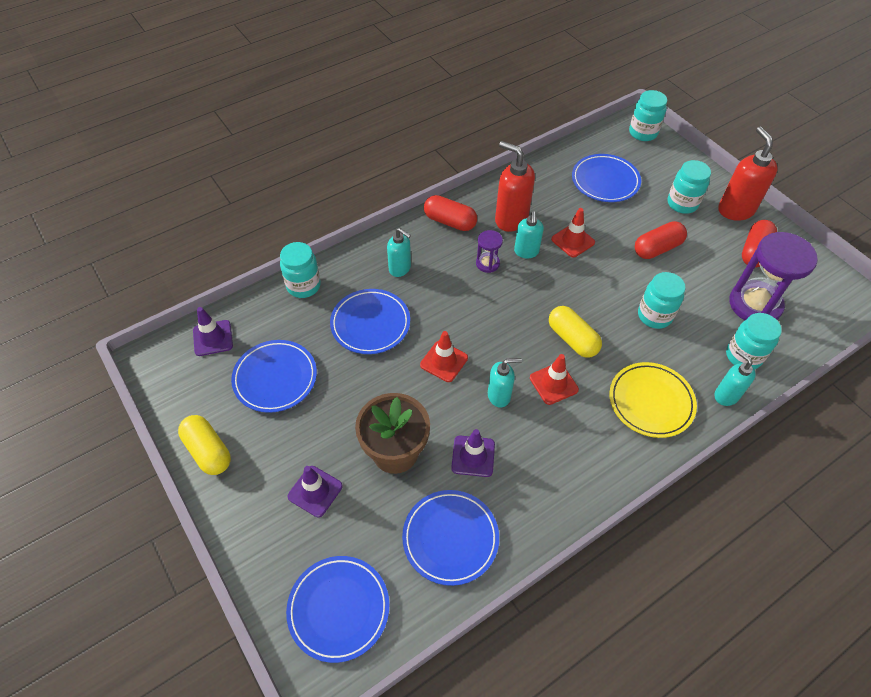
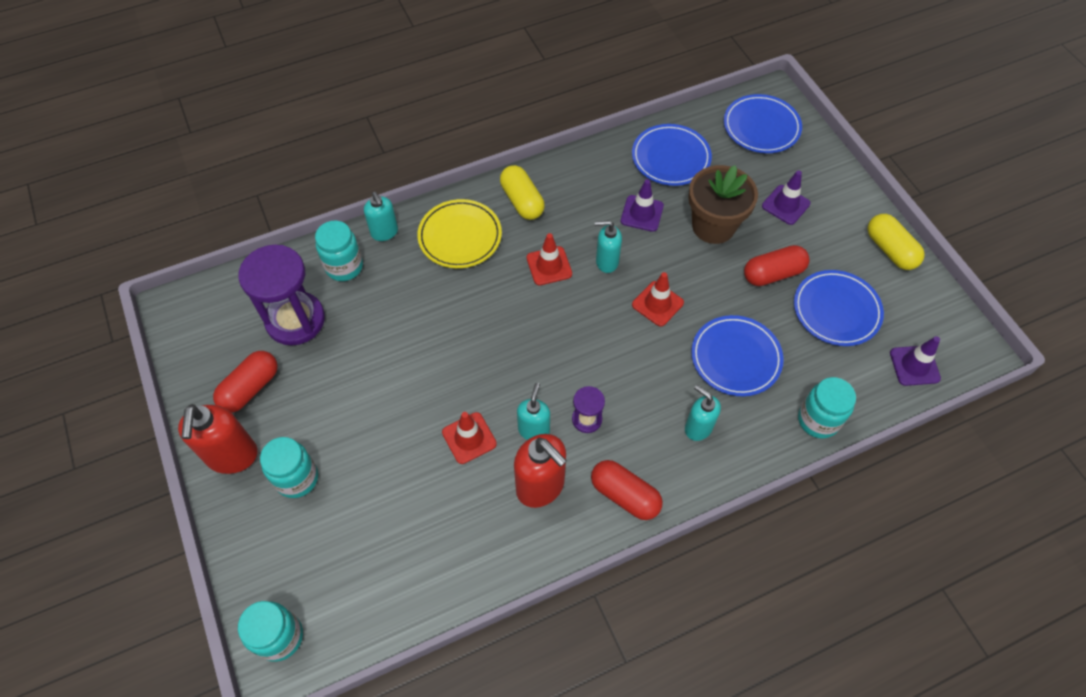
camera: 170 degrees left, 5 degrees up
(572, 339) = (514, 309): yellow capsule -> yellow capsule (522, 201)
(605, 181) = (385, 538): blue plate -> none
(654, 315) = (414, 323): turquoise jar -> none
(657, 248) = (367, 410): red capsule -> red capsule (773, 273)

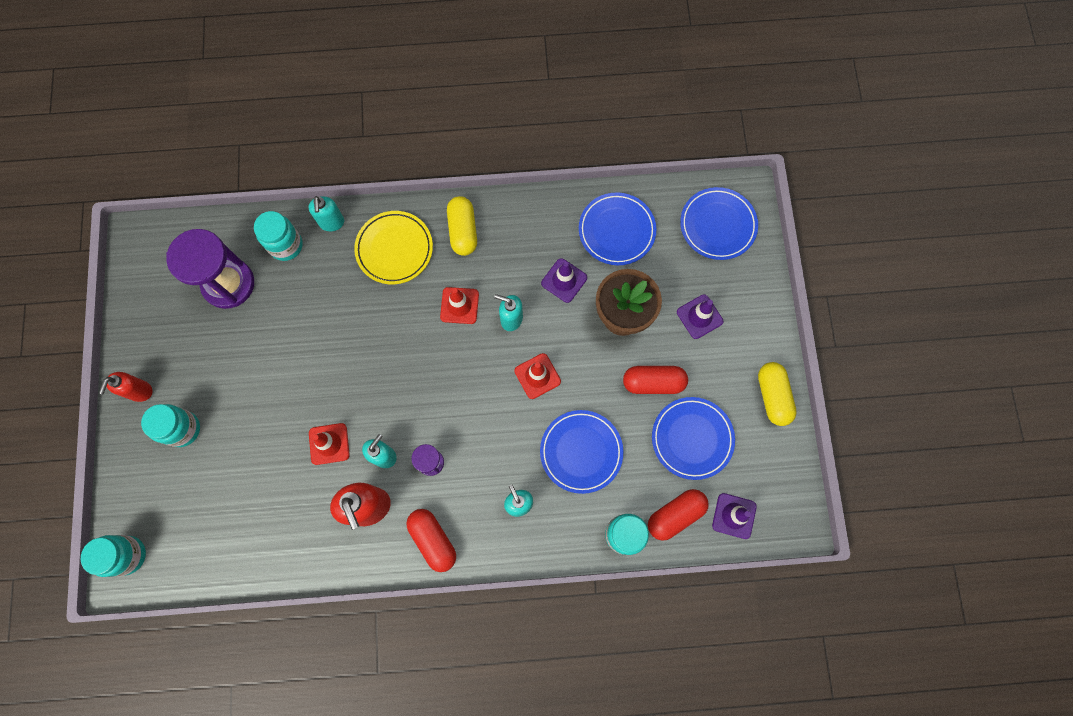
camera: 20 degrees right, 15 degrees up
(232, 456) = (140, 391): red soap dispenser -> red soap dispenser, size x0.62
(250, 388) = (172, 335): red capsule -> red capsule (675, 515)

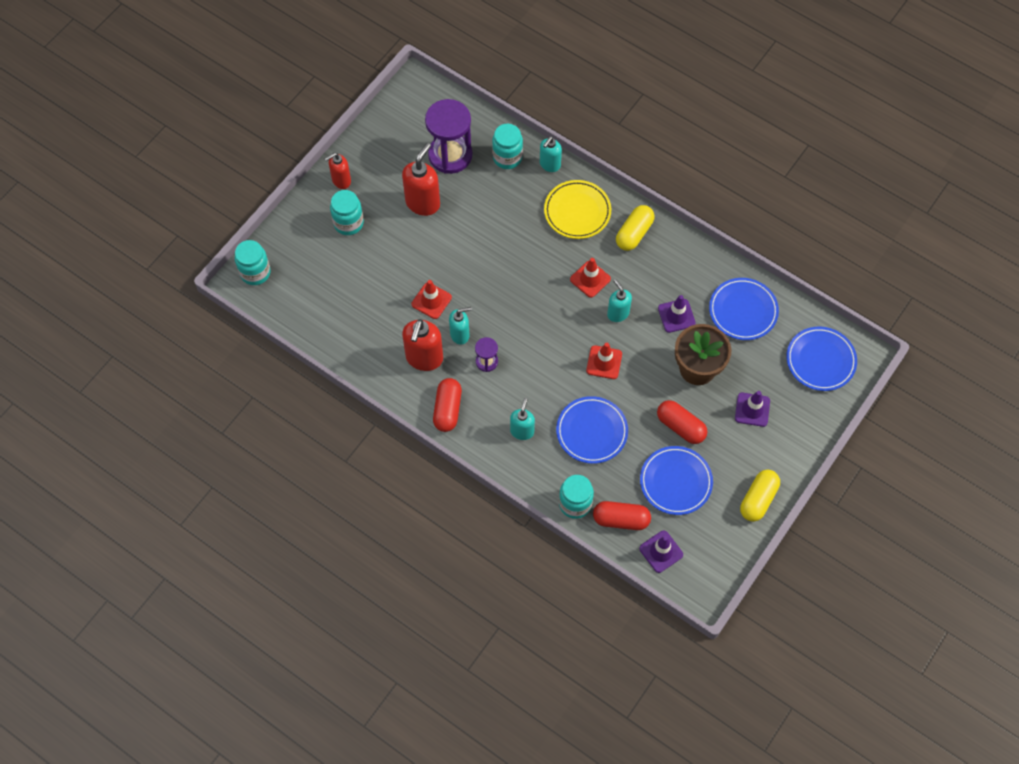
camera: 40 degrees right, 10 degrees down
(240, 352) = (423, 203): none -> red soap dispenser

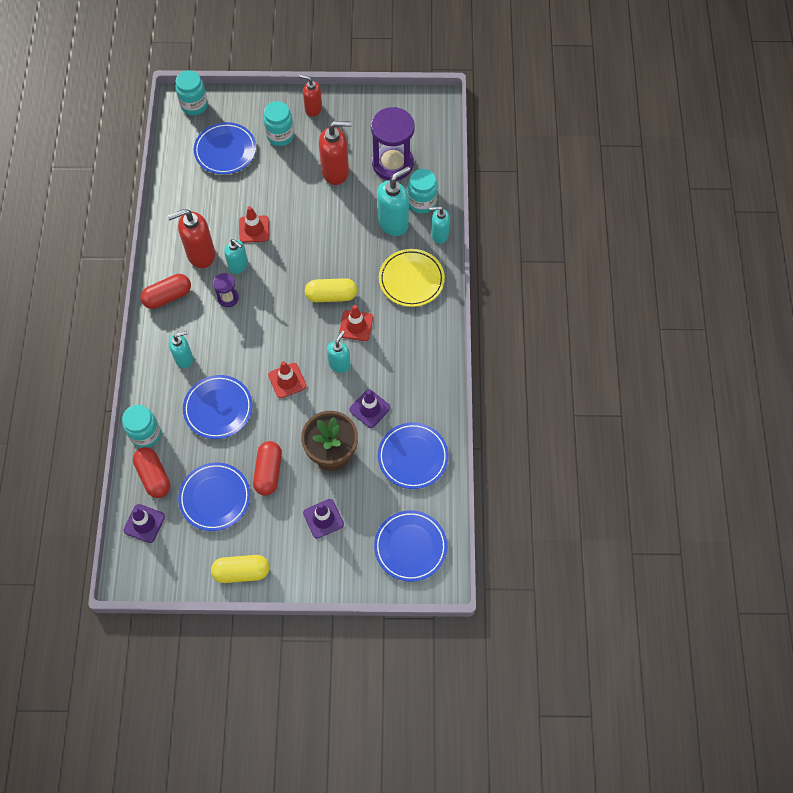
camera: 55 degrees right, 0 degrees up
(328, 276) = (225, 151): none -> blue plate
(511, 191) = (393, 223): none -> turquoise soap dispenser
(634, 233) = (423, 332): yellow capsule -> yellow capsule (331, 296)

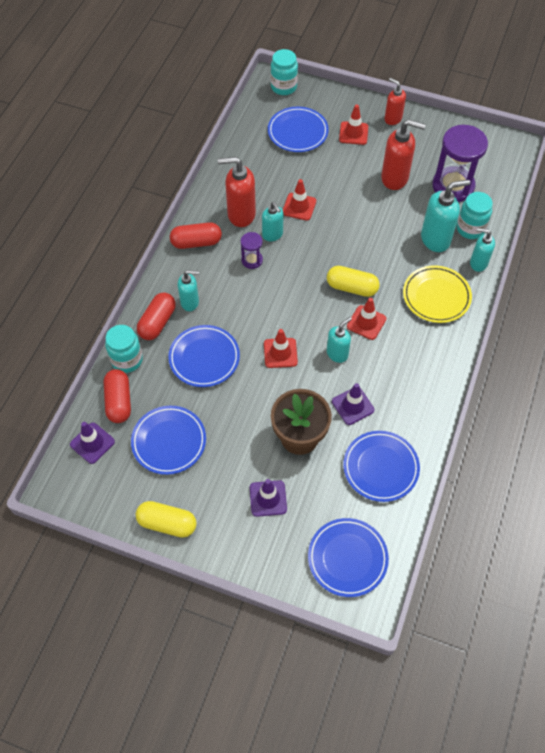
camera: 20 degrees right, 5 degrees down
(268, 472) = (230, 434): red capsule -> red capsule (157, 322)
(280, 136) = (353, 133): turquoise jar -> red traffic cone

